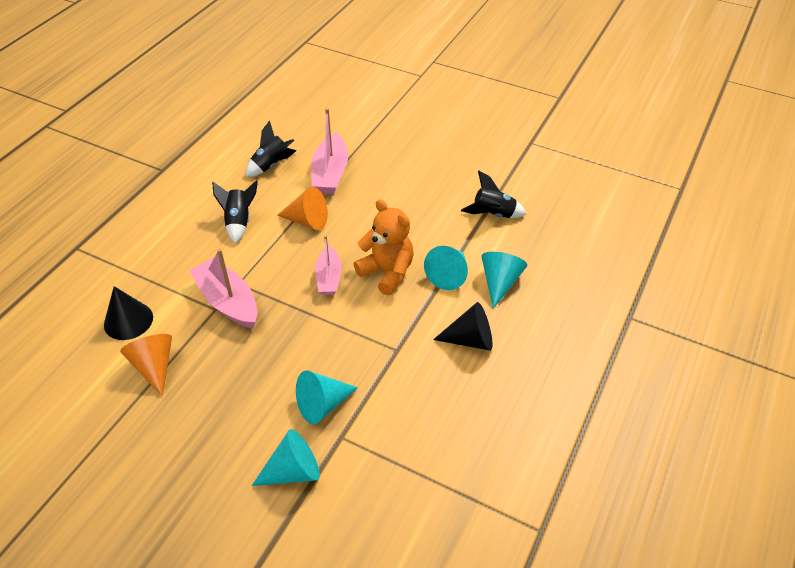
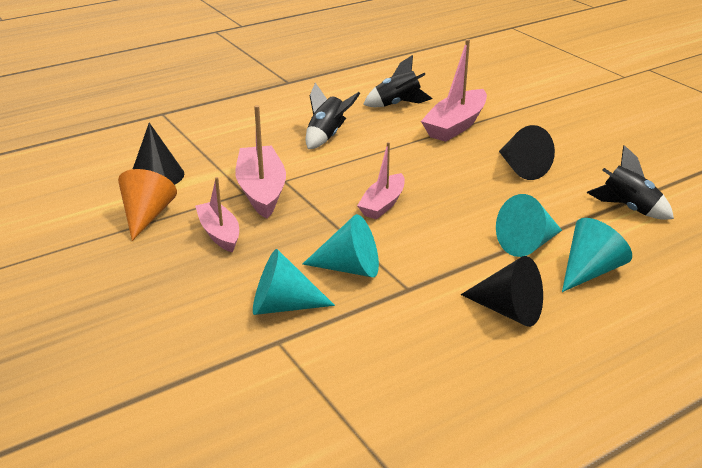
camera: 30 degrees right, 15 degrees down
(227, 359) = (219, 233): none -> pink boat
(293, 471) = (200, 351): turquoise cone -> turquoise cone (350, 268)
(307, 221) = (399, 154): orange cone -> none
(387, 272) = (453, 220): orange teddy bear -> none
(404, 202) = (521, 168): none -> black cone

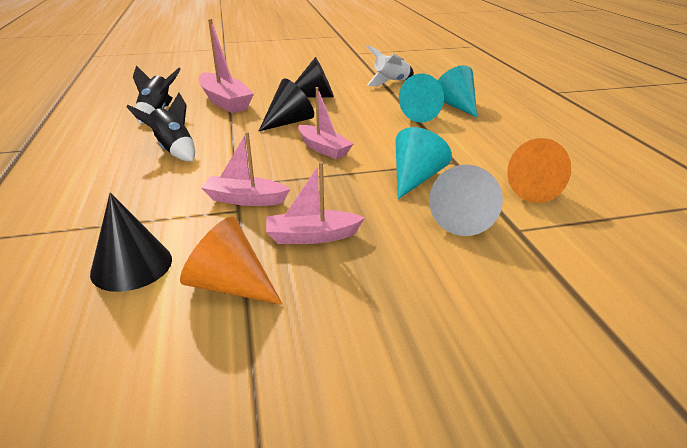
camera: 70 degrees left, 0 degrees up
(261, 191) = (245, 199): pink boat -> pink boat, size x0.65
(282, 306) = (463, 219): turquoise cone -> grey cone
(371, 345) = (528, 189): none -> orange cone
(508, 311) = (494, 135): black cone -> black cone (289, 122)
(628, 208) = (391, 82): black rocket -> white rocket

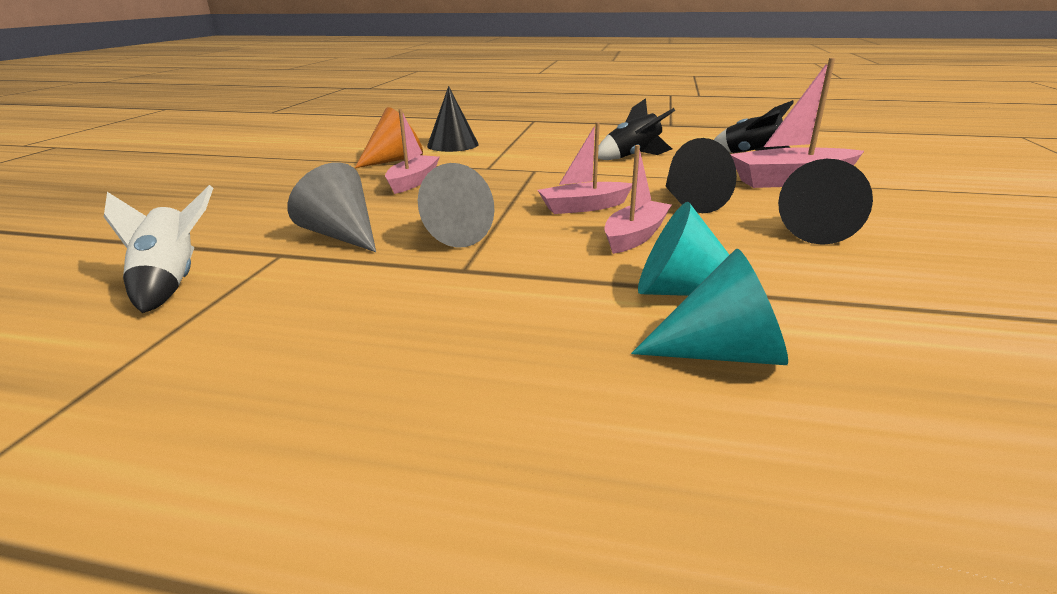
camera: 115 degrees right, 5 degrees down
(245, 199) = (501, 170): pink boat -> pink boat (635, 236)
(391, 82) = (932, 318): white rocket -> white rocket (172, 283)
(415, 179) = (450, 235): turquoise cone -> grey cone
(528, 189) = (329, 291): orange cone -> none

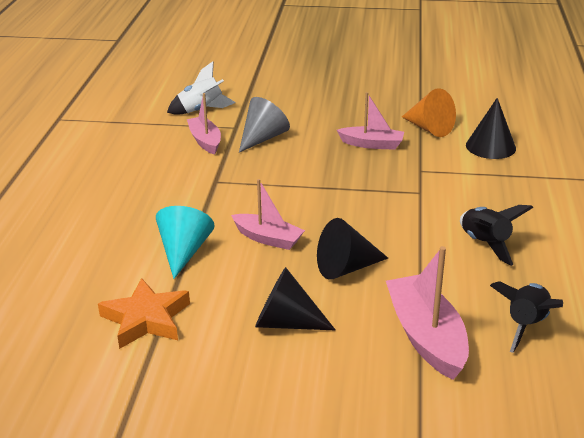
camera: 85 degrees right, 5 degrees up
(450, 235) = (266, 171): grey cone -> none
(584, 207) = (326, 218): pink boat -> pink boat (205, 141)
(722, 353) = (117, 258): turquoise cone -> none
(881, 317) = (146, 319): none -> orange star

